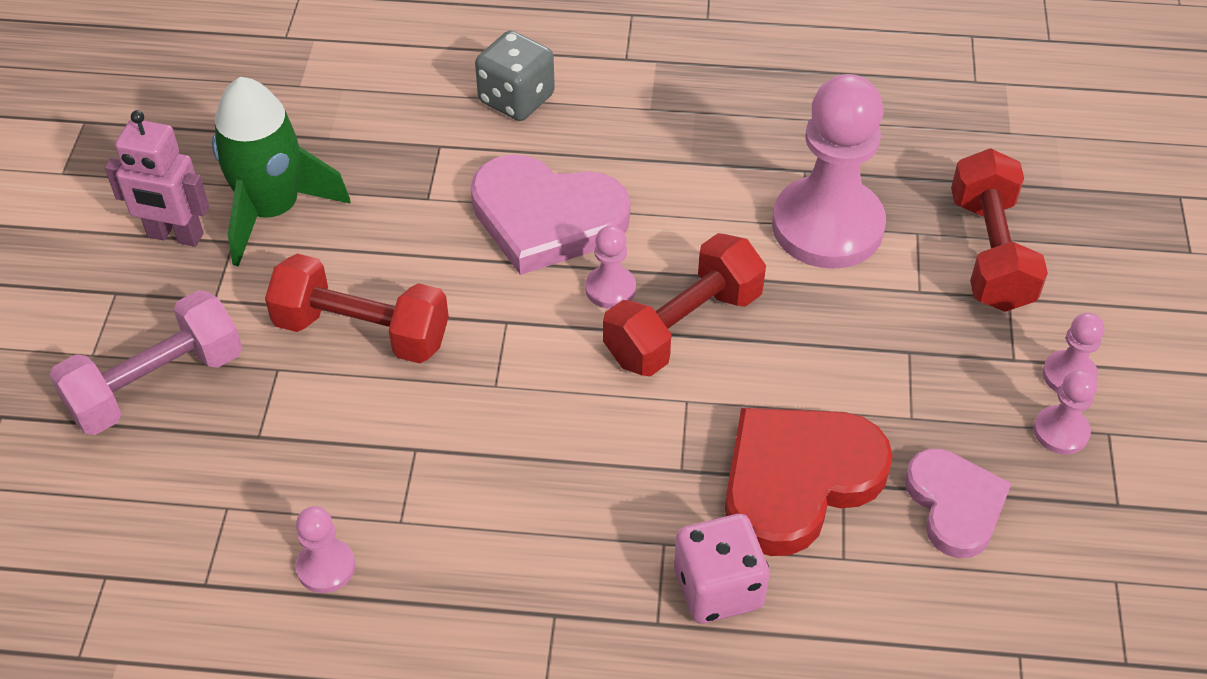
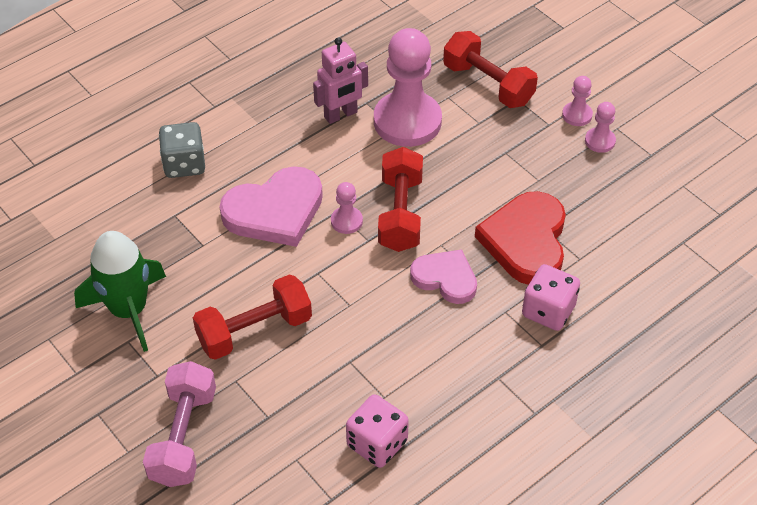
camera: 45 degrees left, 0 degrees up
(175, 236) = (92, 362): pink robot -> pink robot (341, 115)
(326, 567) = (377, 443): pink pawn -> pink dice
(955, 505) = (595, 202): pink heart -> pink heart (445, 278)

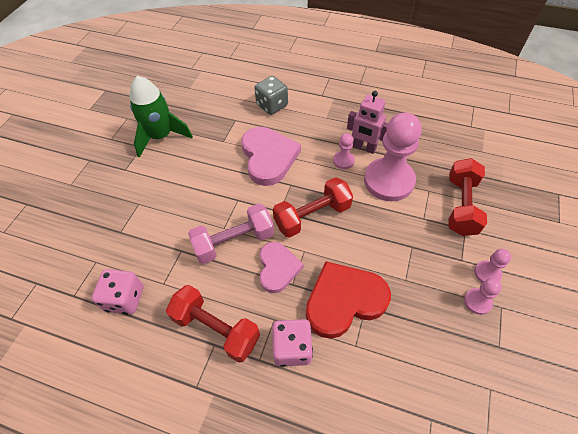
camera: 60 degrees right, 5 degrees up
(183, 436) = (89, 202): pink dumbbell -> pink dumbbell (234, 242)
(254, 331) = (177, 194): red dumbbell -> red dumbbell (216, 329)
(275, 211) = (268, 157): pink heart -> pink heart turned 135 degrees counterclockwise
(346, 221) = (286, 193): pink pawn -> pink pawn (343, 161)

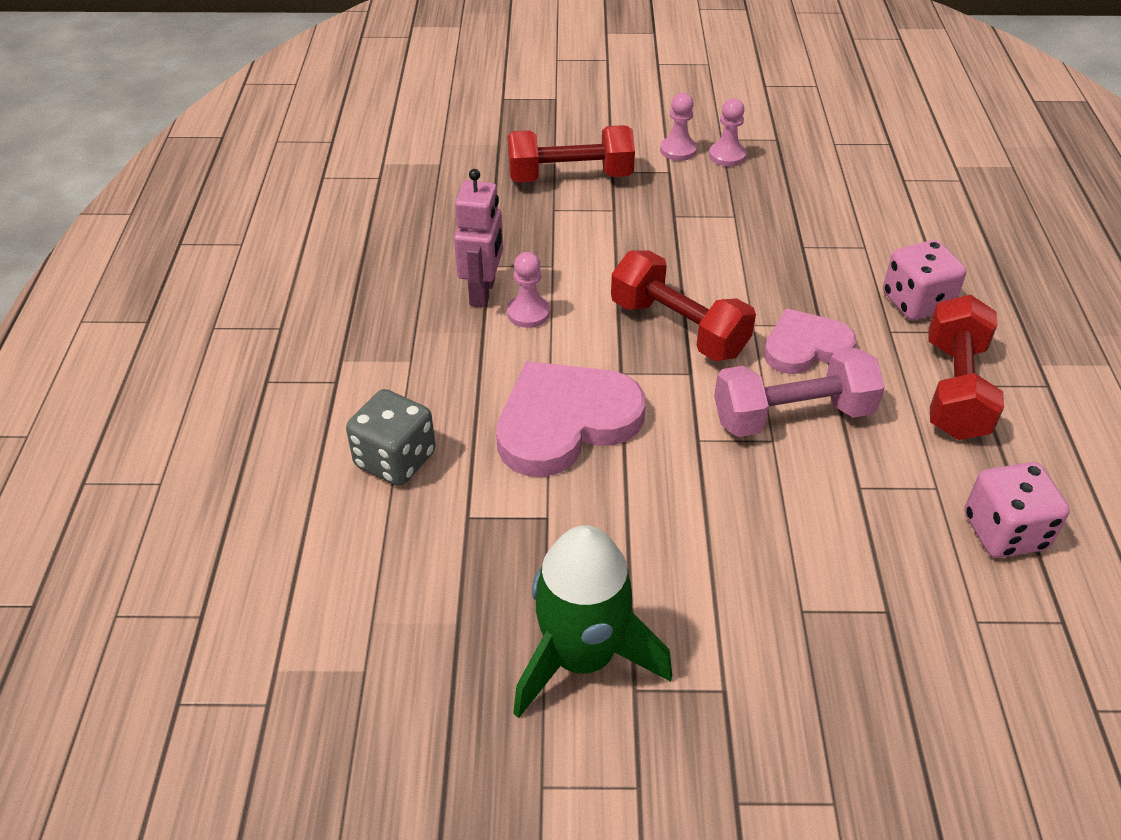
camera: 110 degrees left, 10 degrees down
(234, 242) = (792, 415): pink dumbbell -> pink dumbbell turned 60 degrees counterclockwise
(344, 300) = (809, 266): red heart -> none
(388, 181) = (553, 252): pink pawn -> none

